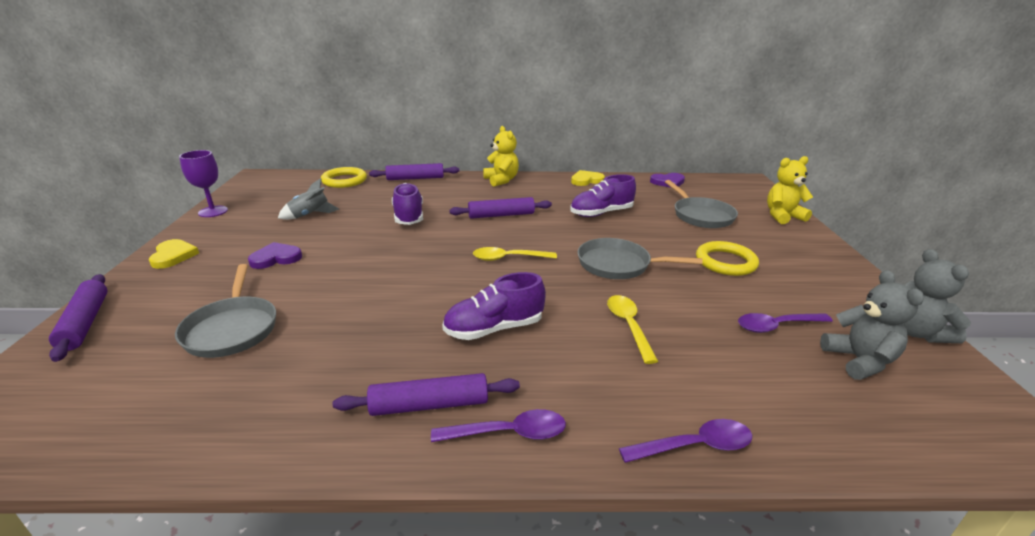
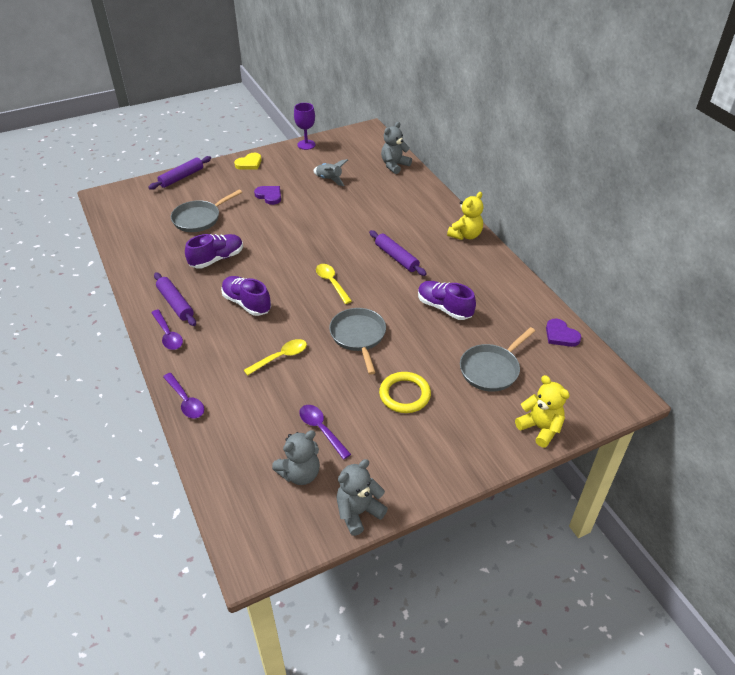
camera: 65 degrees right, 15 degrees up
(344, 180) = (394, 165): yellow ring -> grey teddy bear
(408, 216) = (359, 218): purple shoe -> purple shoe (217, 259)
(415, 178) = (428, 193): purple rolling pin -> none
(586, 180) = (513, 282): yellow heart -> none

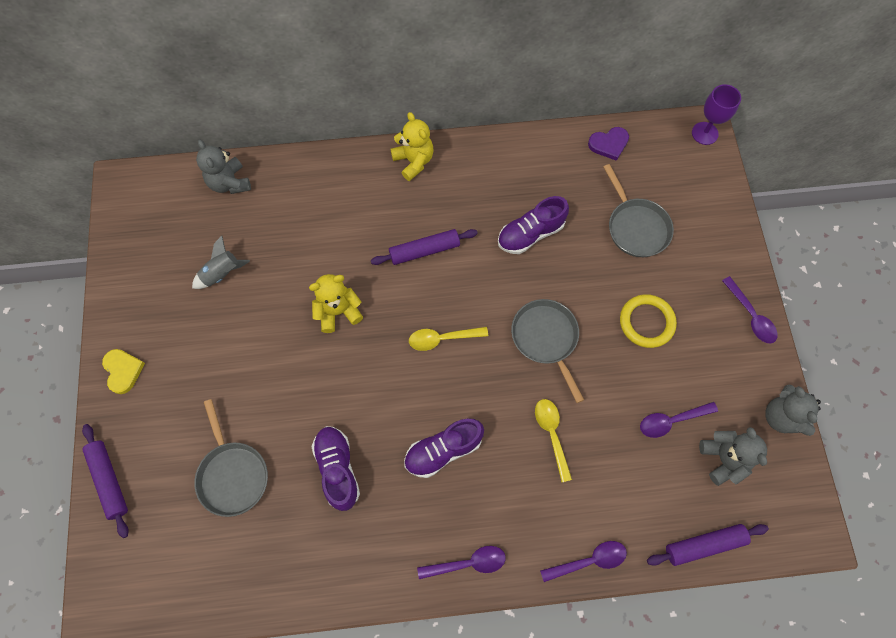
camera: 70 degrees left, 25 degrees up
(175, 303) = (410, 542): purple rolling pin -> purple rolling pin (704, 544)
(269, 196) = (222, 364): purple heart -> none
(306, 145) = (115, 277): purple goblet -> purple goblet (704, 133)
(358, 336) = (546, 339): grey pan -> grey pan turned 60 degrees clockwise
(451, 469) = (751, 316): none -> purple spoon
(540, 428) = (722, 219): yellow teddy bear -> yellow teddy bear (338, 311)

